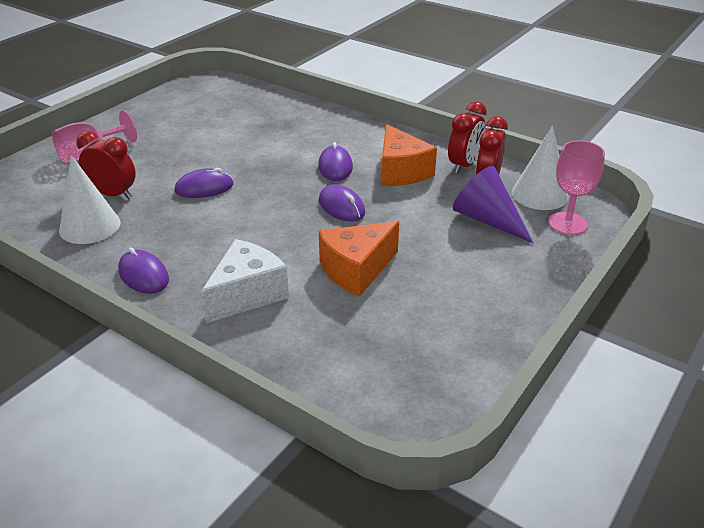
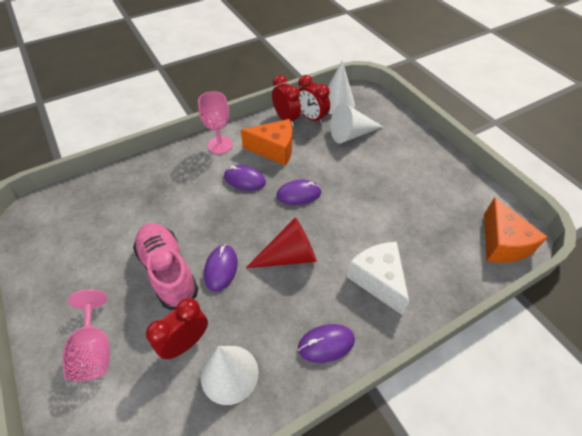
camera: 65 degrees left, 15 degrees up
(185, 162) = (168, 271): none -> pink shoe
(245, 223) = (289, 256): none -> red cone
(356, 270) = (375, 212): orange cheese -> orange cheese (502, 243)
(487, 220) = (351, 134): purple cone -> white cone
(567, 223) = (371, 106): pink goblet -> pink goblet (220, 145)

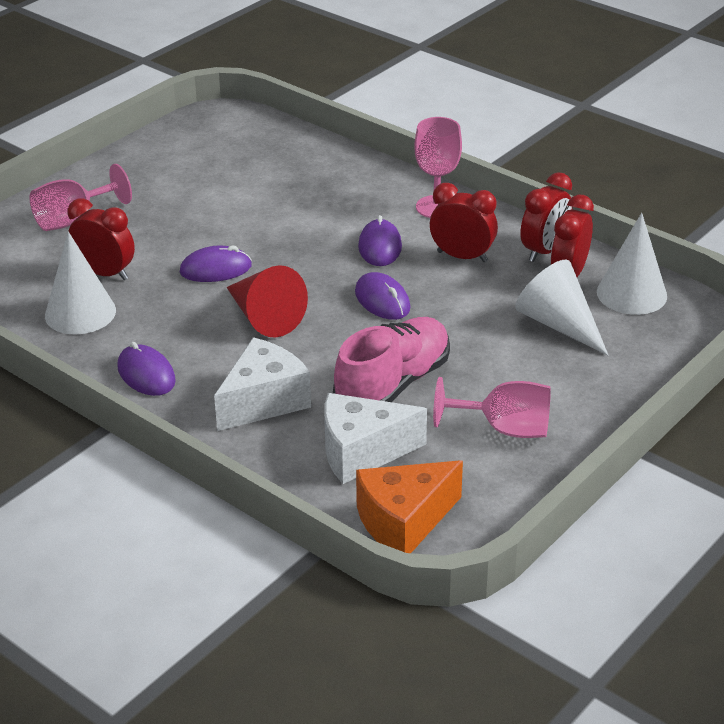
camera: 70 degrees right, 15 degrees down
(168, 271) = (192, 233): pink shoe -> pink shoe (393, 384)
(274, 149) = (462, 257): orange cheese -> red clock
(431, 180) = (505, 429): none -> pink goblet
(439, 244) = (362, 452): none -> white cheese

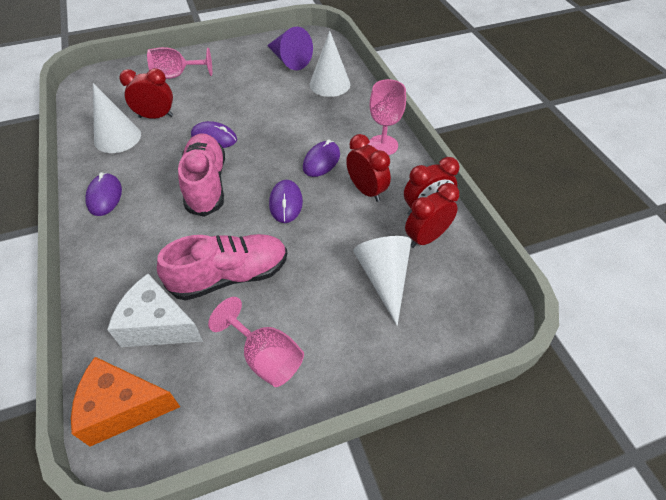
camera: 30 degrees right, 15 degrees up
(105, 273) = (156, 116): red clock -> red clock turned 60 degrees counterclockwise
(214, 153) = (289, 60): none -> purple cone
(264, 317) = (206, 184): red cone -> pink shoe
(264, 401) = (144, 250): white cheese -> none
(631, 294) = (460, 275): white cone -> white cone (330, 84)

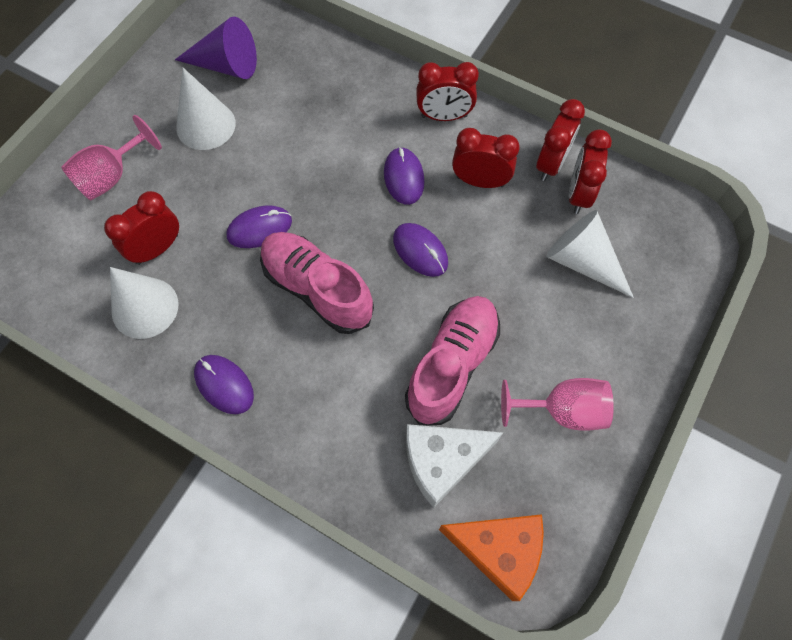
camera: 40 degrees left, 15 degrees up
(123, 407) = (498, 550): orange cheese -> orange cheese turned 120 degrees counterclockwise
(330, 84) = (310, 71): white cone -> white cone (206, 125)
(383, 145) = (444, 116): pink goblet -> red clock

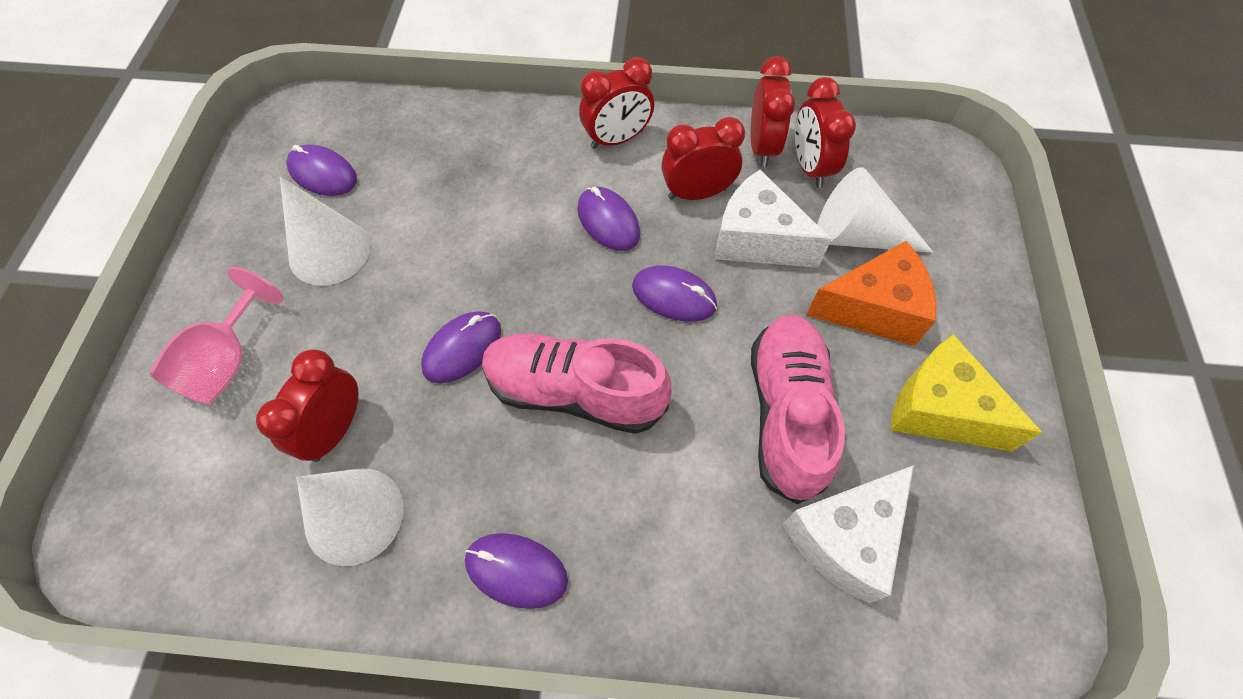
camera: 25 degrees left, 5 degrees down
(226, 65) = (323, 174): purple cone -> purple mouse
(498, 550) = (974, 618): orange cheese -> orange cheese (873, 309)
(504, 234) = (757, 240): none -> white cheese
(562, 410) = (939, 410): pink goblet -> yellow cheese

